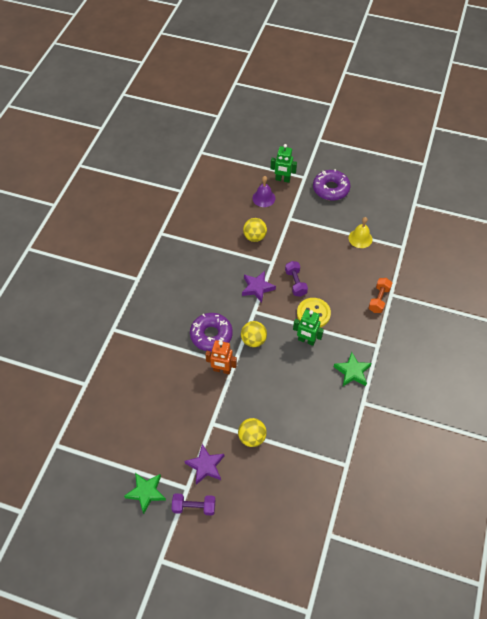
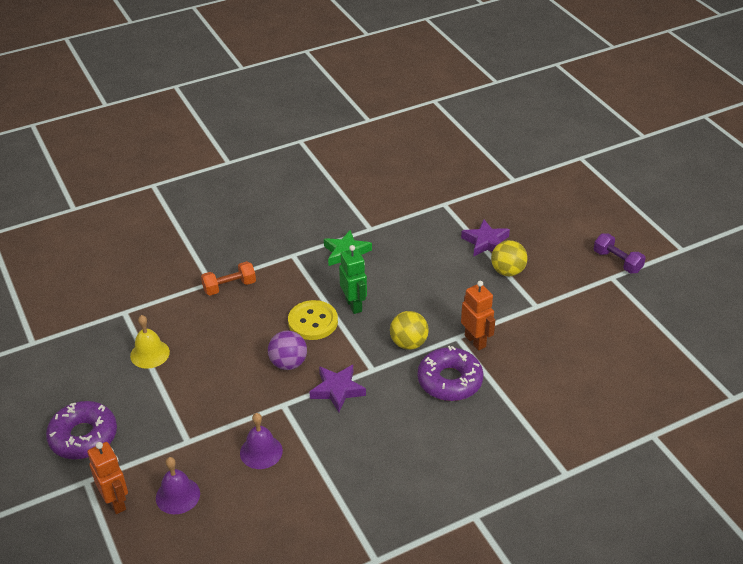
camera: 135 degrees left, 15 degrees down
(146, 492) = (657, 298): green star -> none
(205, 466) = (577, 280): purple star -> purple star (486, 242)
(254, 237) = (261, 451): yellow ball -> purple bell
(282, 179) = (116, 502): green robot -> orange robot
(295, 283) = (288, 363): purple dumbbell -> purple ball

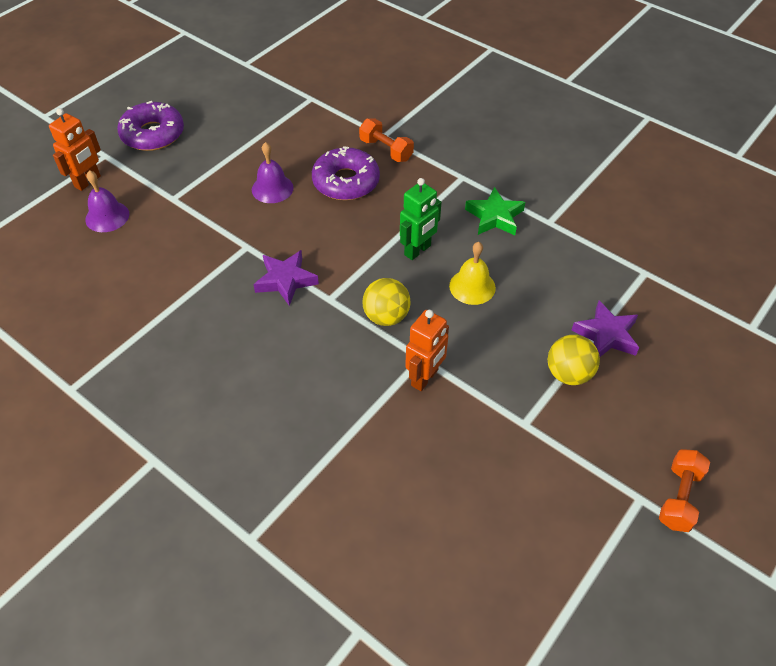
camera: 65 degrees right, 10 degrees up
(150, 354) = (268, 133): yellow bell -> yellow bell (472, 286)
(261, 451) = (179, 252): purple bell -> purple bell (272, 188)
(288, 363) = (304, 230): purple ball -> none
(313, 322) = (373, 227): yellow button -> none
(449, 381) = (347, 373): purple donut -> purple donut (346, 182)
(617, 261) = (679, 497): purple dumbbell -> orange dumbbell

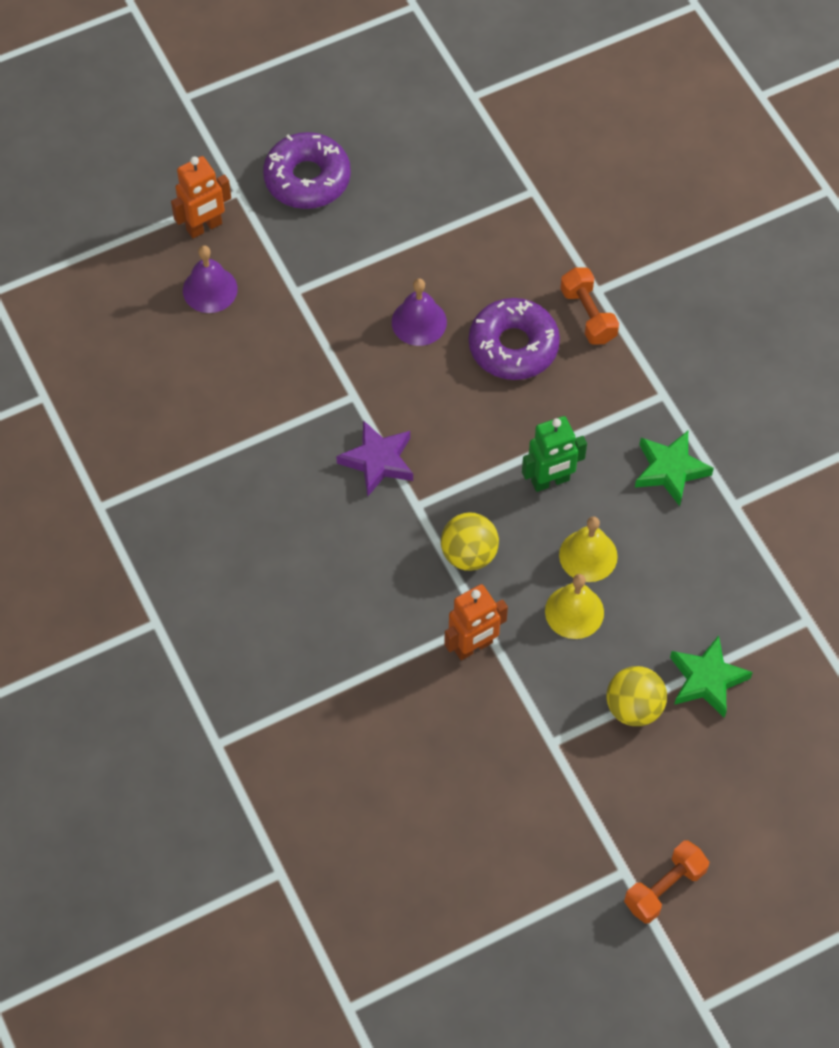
camera: 25 degrees right, 10 degrees up
(485, 326) = (574, 612): none -> yellow bell
(606, 335) = (707, 680): purple star -> green star

